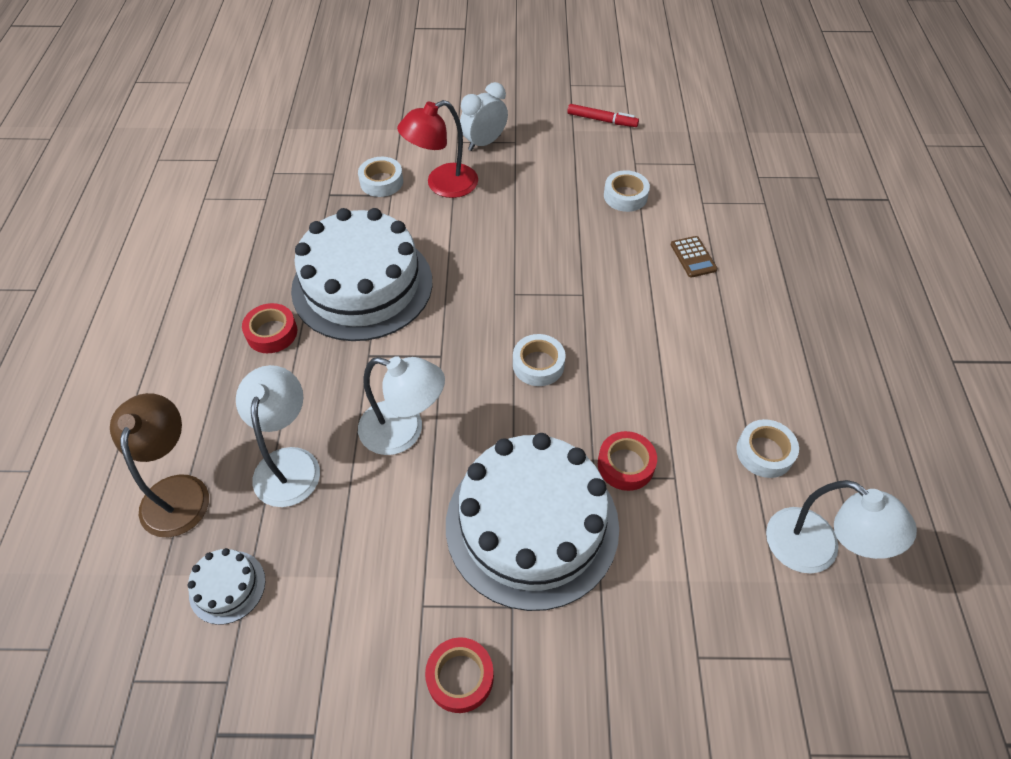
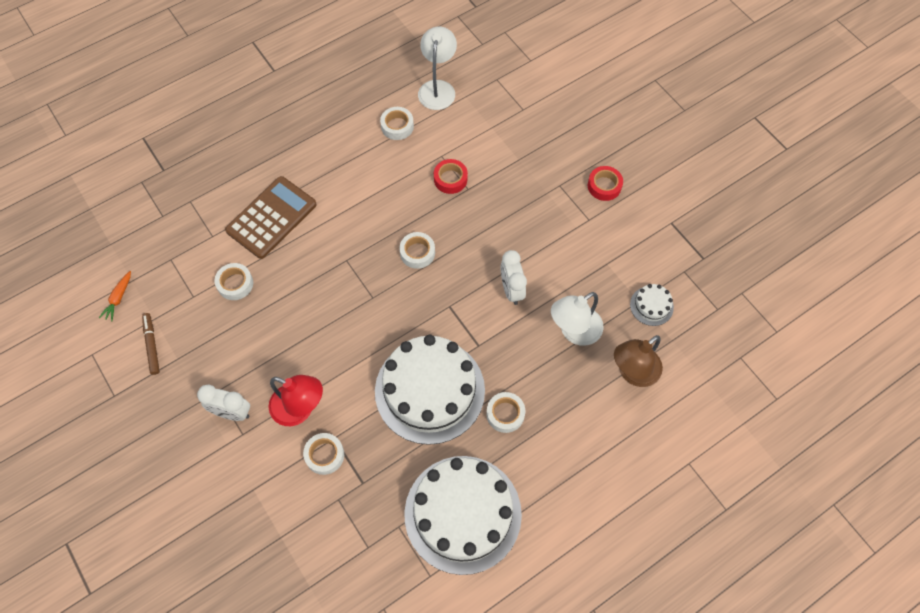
camera: 125 degrees left, 10 degrees up
(272, 333) = (505, 414): red tape -> white tape
(404, 431) = (511, 290): white lamp -> white clock
(532, 524) = (515, 200): white cake -> white cake (463, 514)
(602, 120) = (152, 345): red marker -> brown marker
(673, 117) = (118, 298): none -> orange carrot
(693, 257) = (271, 217): brown calculator -> brown calculator, size x2.28

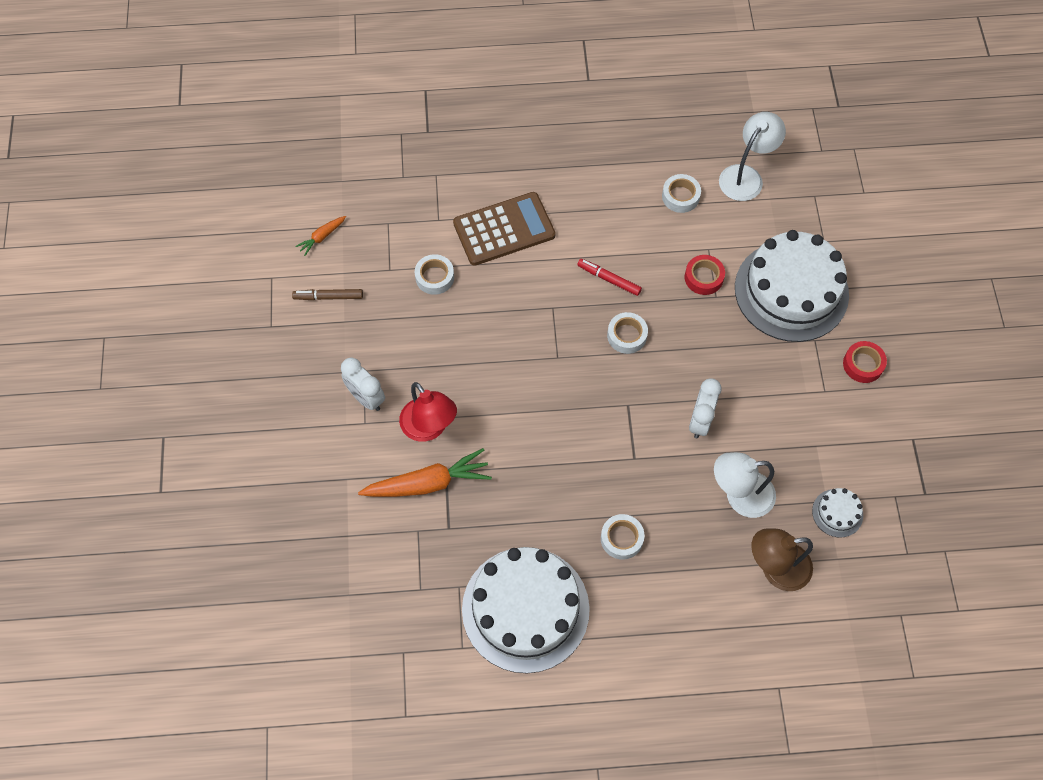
camera: 30 degrees right, 0 degrees up
(152, 345) = (328, 297): brown marker -> brown marker turned 105 degrees counterclockwise
(324, 455) = (428, 483): white tape -> orange carrot
(378, 216) = (609, 279): none -> red marker
(429, 390) = (561, 476): white cake -> white cake (791, 291)

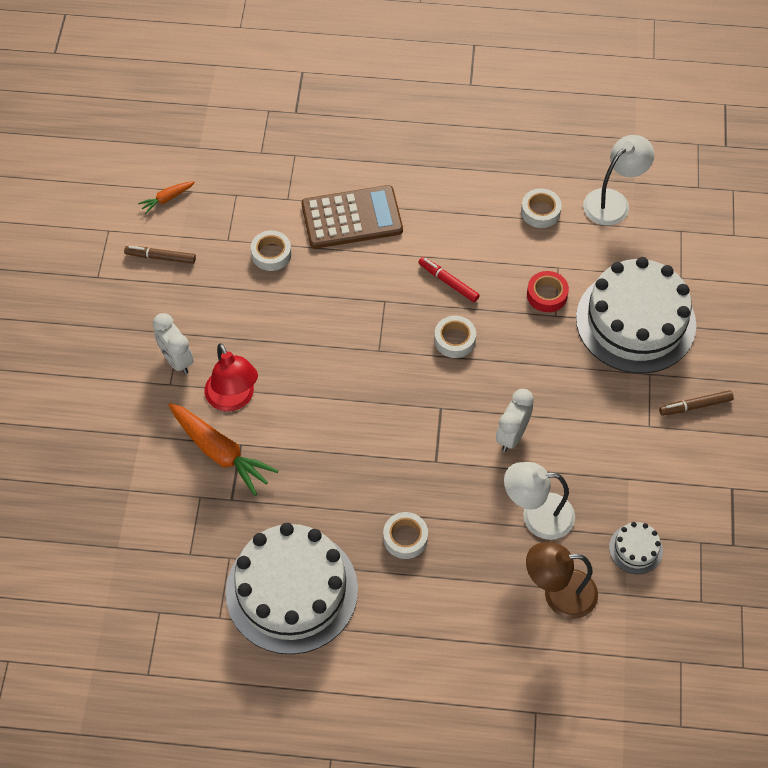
camera: 10 degrees right, 5 degrees down
(428, 483) = (220, 452): orange carrot -> orange carrot turned 45 degrees clockwise
(863, 364) = (695, 406): red tape -> brown marker

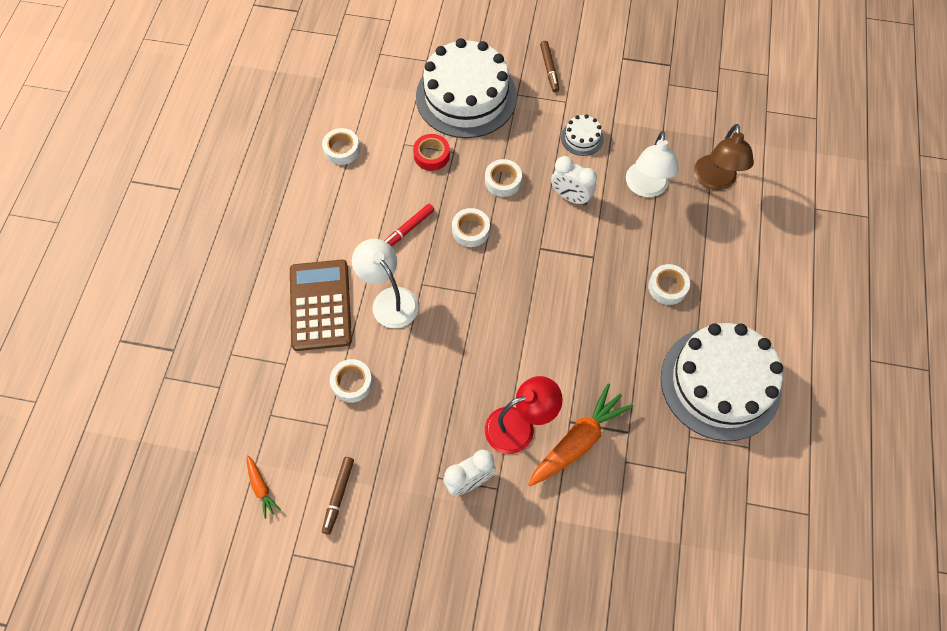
camera: 85 degrees left, 5 degrees up
(523, 366) = (503, 181): none -> white tape
(613, 201) = (340, 95): white lamp -> white lamp (389, 300)
(635, 549) = (675, 125): white cake -> white cake (582, 138)

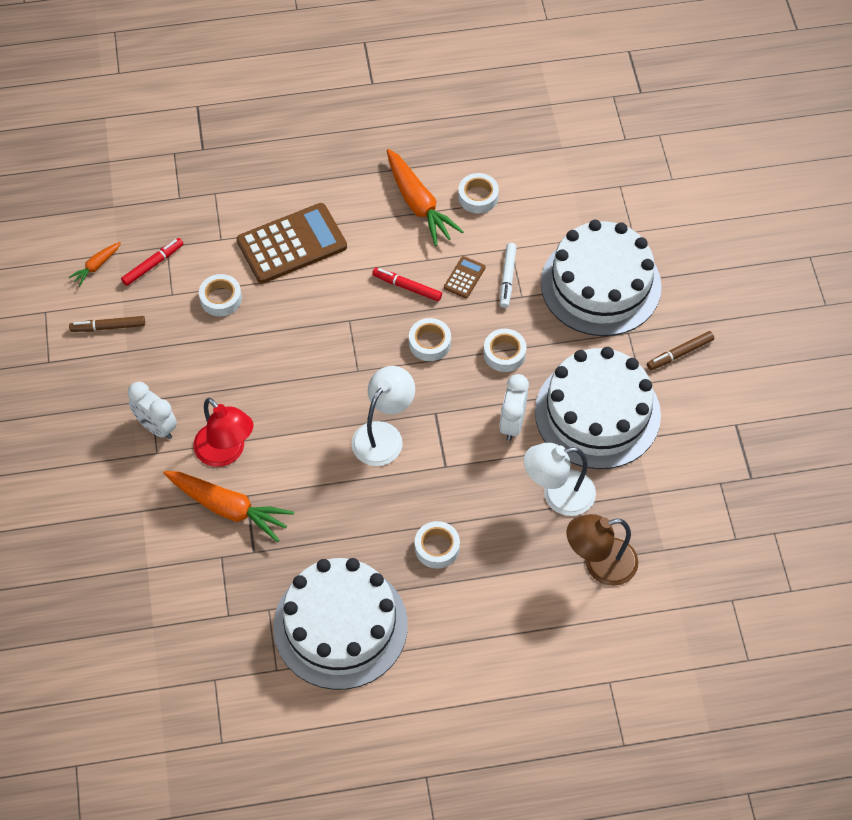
camera: 70 degrees right, 5 degrees down
(285, 433) = (153, 264): none -> red marker
(327, 194) = (419, 204): none -> orange carrot
(389, 300) = (320, 298): white lamp -> white lamp (383, 435)
(417, 185) = (464, 277): none -> brown calculator
(431, 155) = (507, 278): red tape -> white marker
(582, 138) = (597, 413): white cake -> white cake, size x2.43

